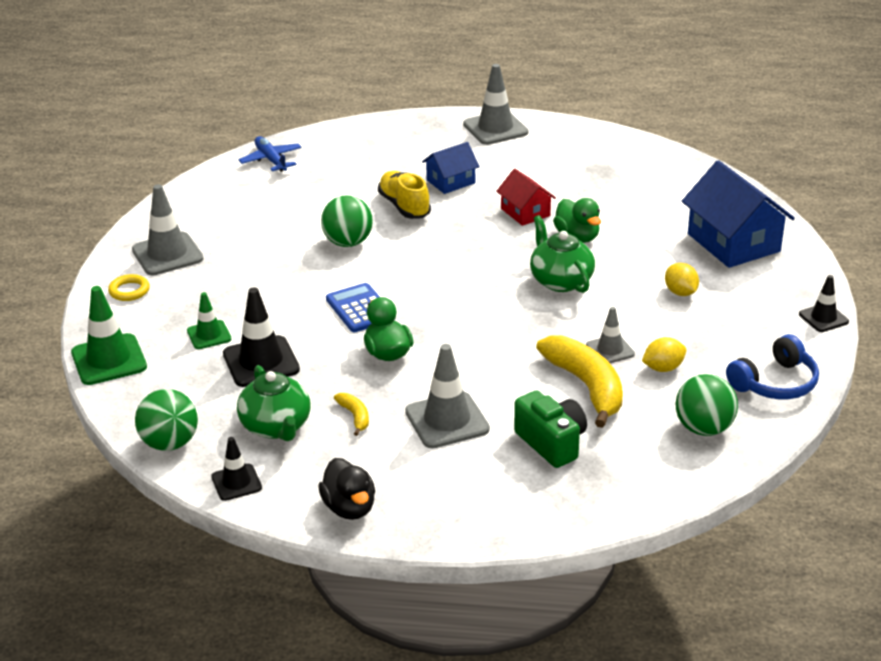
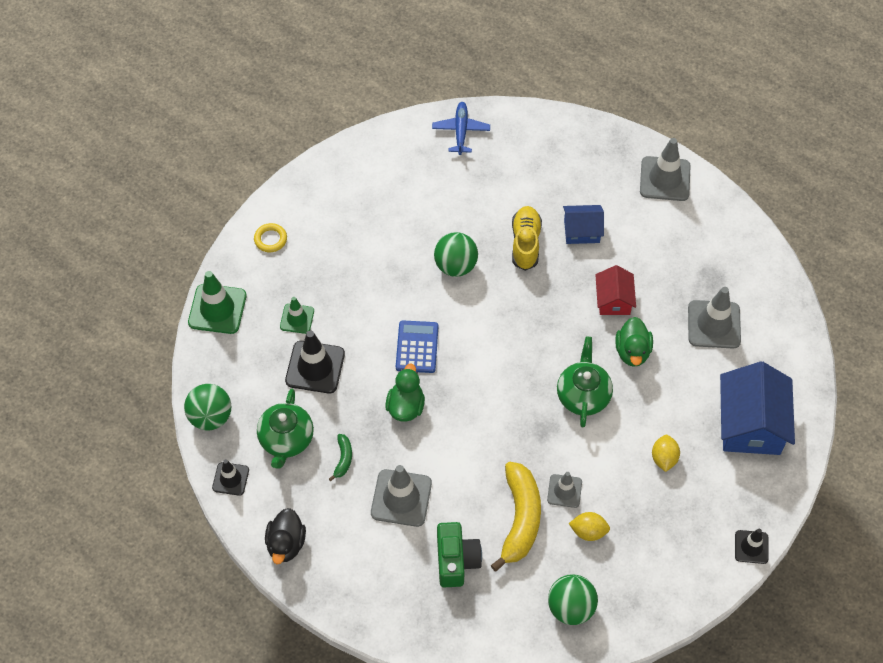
camera: 30 degrees right, 25 degrees up
(167, 254) = (319, 211): grey traffic cone -> grey traffic cone (714, 324)
(355, 416) = (343, 459): yellow banana -> green banana
(775, 383) = (658, 593): blue headphones -> none

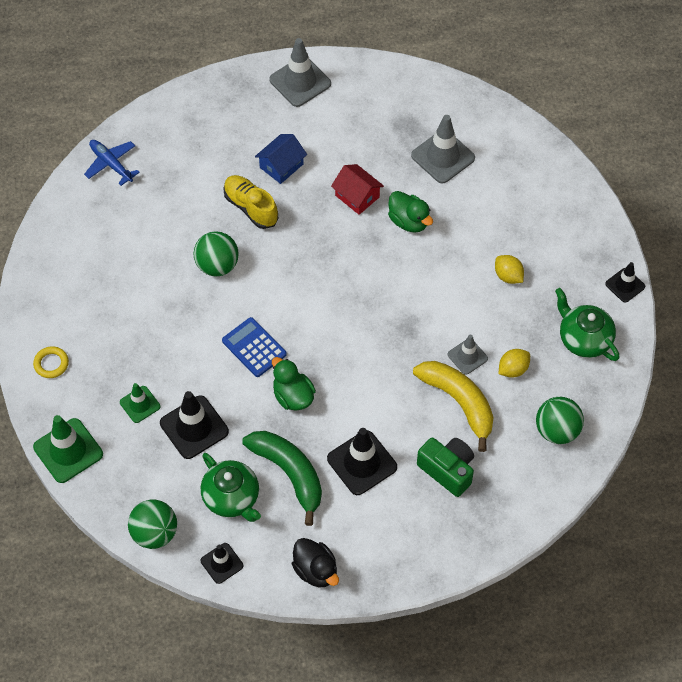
camera: 45 degrees left, 0 degrees up
(343, 459) = (289, 473): green banana -> green banana, size x2.21
(401, 498) = (362, 463): grey traffic cone -> black traffic cone
(583, 395) = (408, 280): green teapot -> green teapot (584, 339)
(750, 424) = (538, 204): blue house -> none

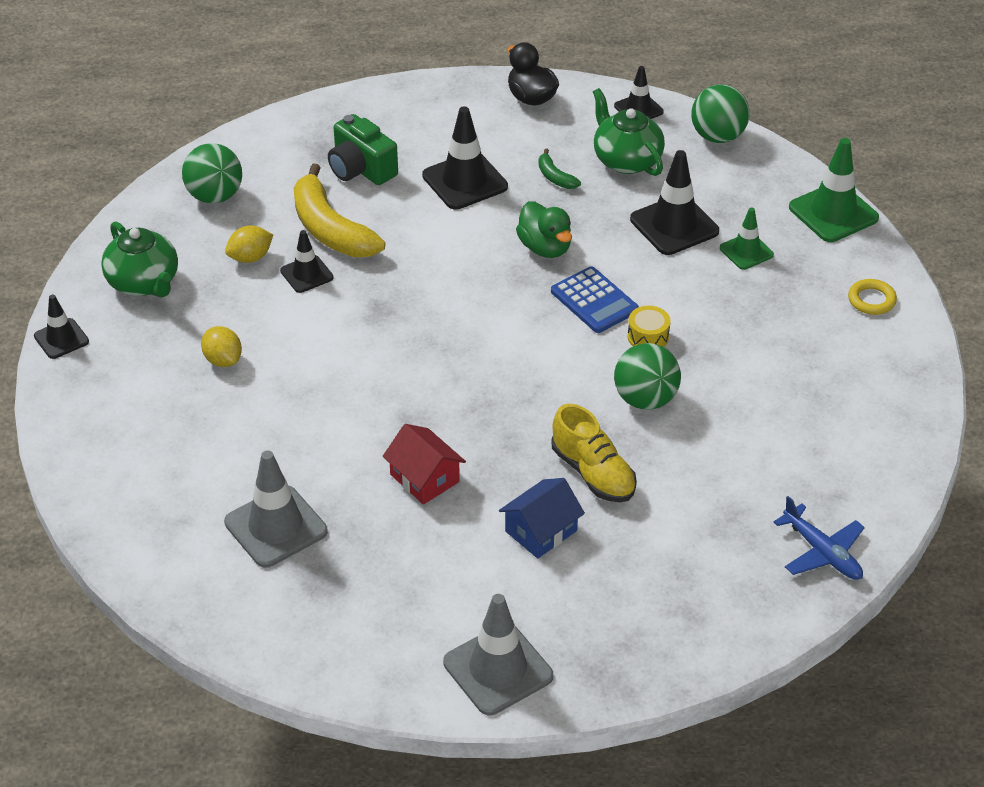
camera: 175 degrees left, 15 degrees down
(215, 318) = (648, 337): none -> yellow drum
(289, 473) = (555, 177): green banana -> green banana, size x0.45
(409, 221) = (351, 438): green duck -> none
(467, 356) = (306, 274): grey traffic cone -> black traffic cone

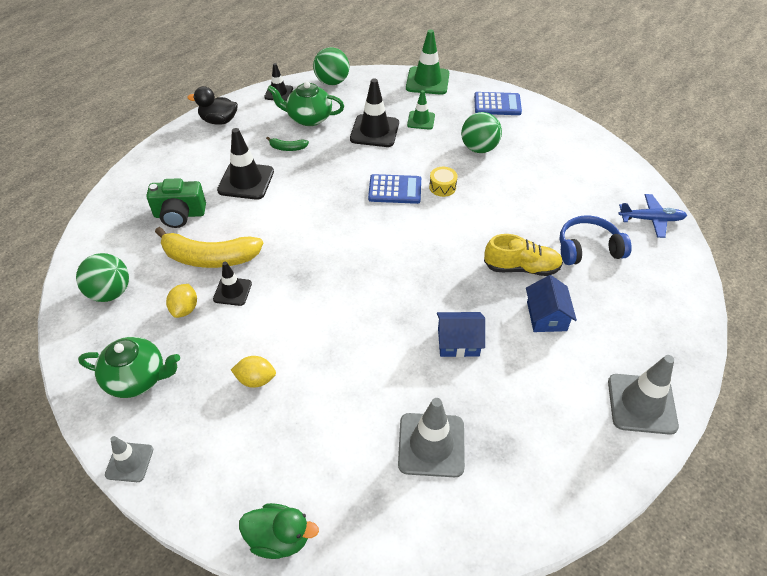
camera: 50 degrees left, 5 degrees up
(61, 339) = (129, 462): black traffic cone -> grey traffic cone
(424, 478) = (458, 342): red house -> blue house
(545, 248) = (334, 183): green duck -> green duck (279, 538)
(645, 399) = (486, 215): green ball -> green ball (479, 148)
(695, 516) = (588, 248): none -> blue headphones
(871, 300) = (497, 104): yellow ring -> blue calculator

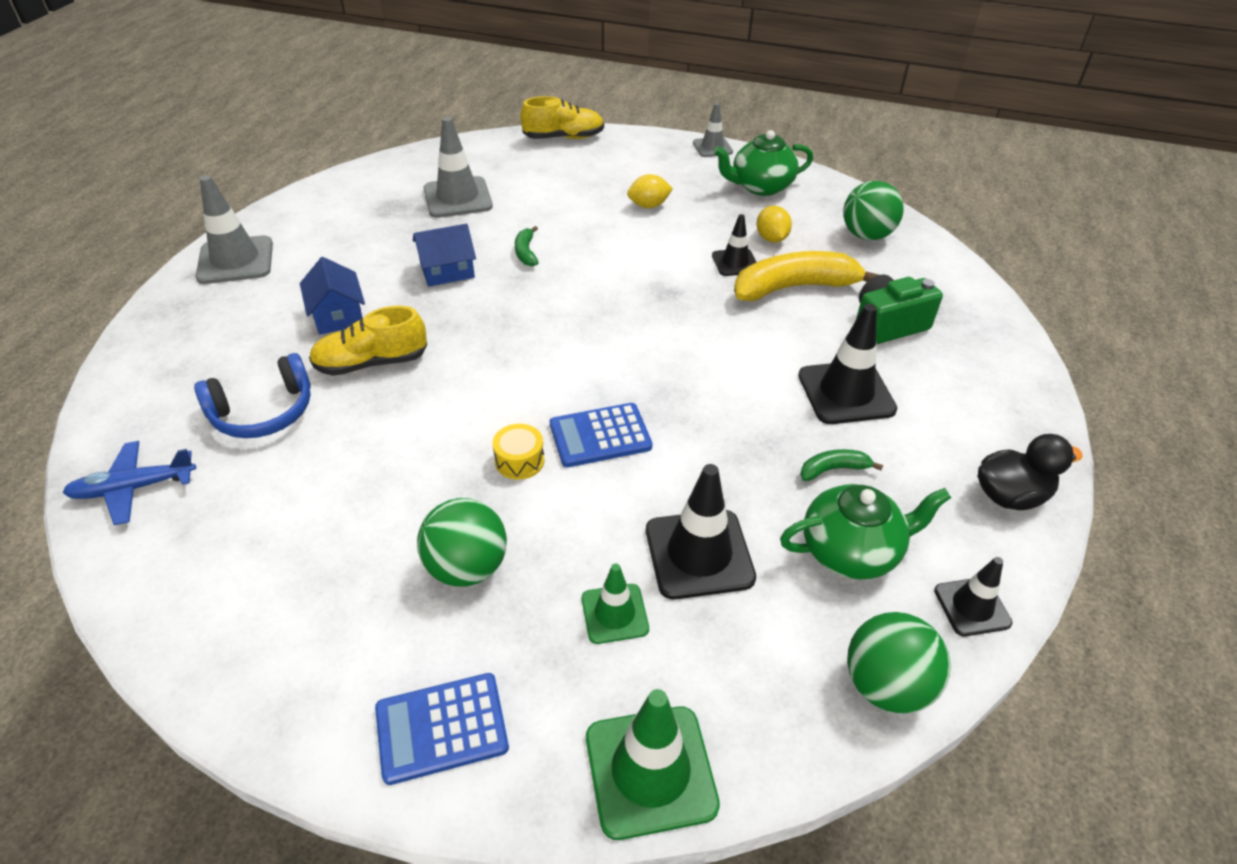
camera: 160 degrees right, 5 degrees down
(279, 538) = (563, 138): green duck -> yellow shoe
(389, 346) = (526, 252): none -> green banana

